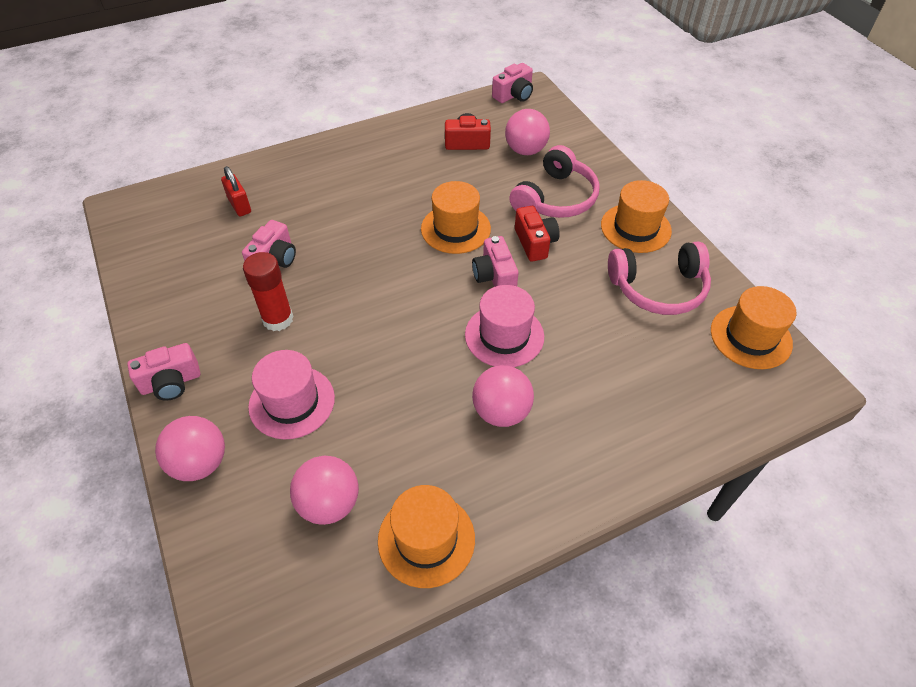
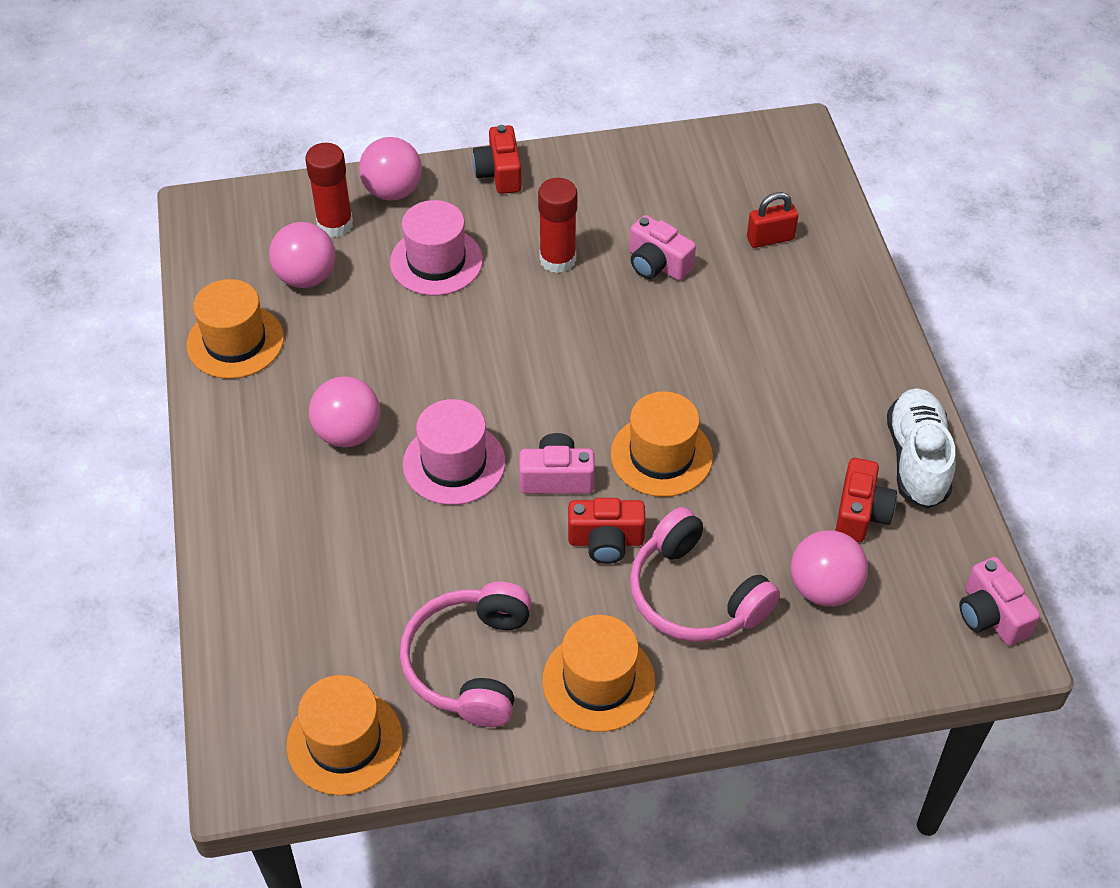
camera: 105 degrees right, 0 degrees up
(171, 382) = (499, 173): pink camera -> red camera
(252, 501) = (335, 224): none -> red glue stick
(420, 126) = (917, 460): none -> white shoe

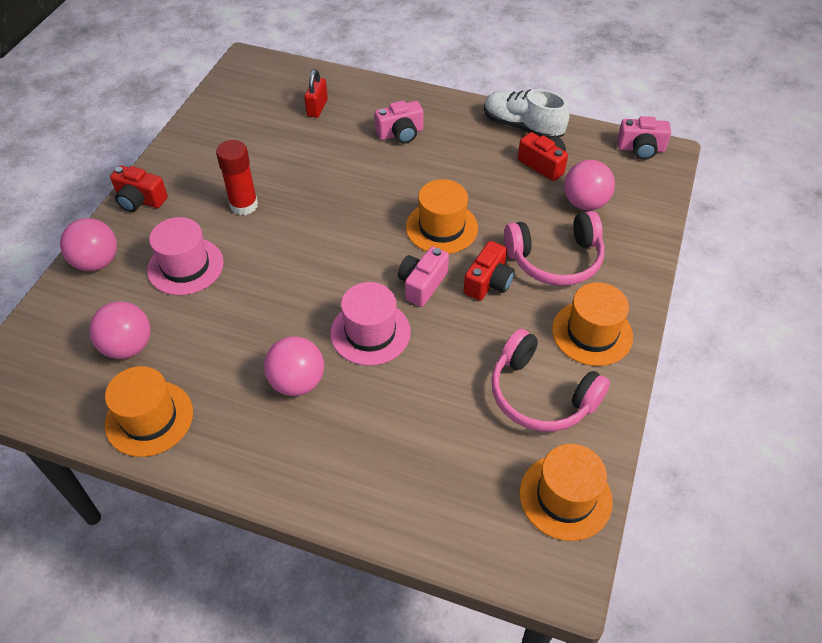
camera: 60 degrees left, 0 degrees up
(335, 224) = (94, 308): red glue stick -> none
(657, 264) = (291, 162): pink camera -> pink camera (400, 133)

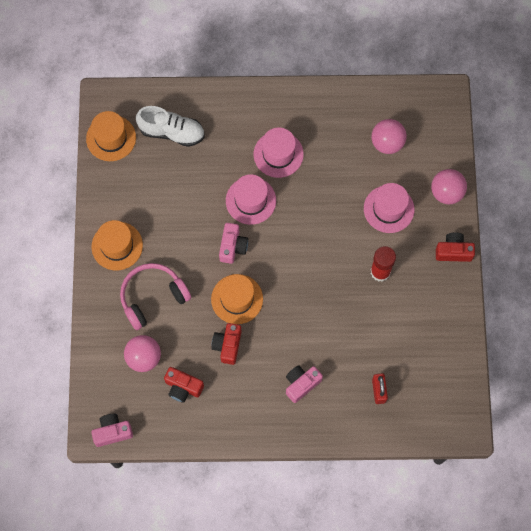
camera: 160 degrees right, 20 degrees up
(149, 418) = (347, 106): orange hat -> none
(297, 382) = (278, 154): pink ball -> pink hat
(488, 282) = (191, 263): red camera -> red camera (227, 345)
(522, 127) = (210, 425): white shoe -> white shoe (172, 132)
(541, 394) = (138, 193): pink headphones -> none

